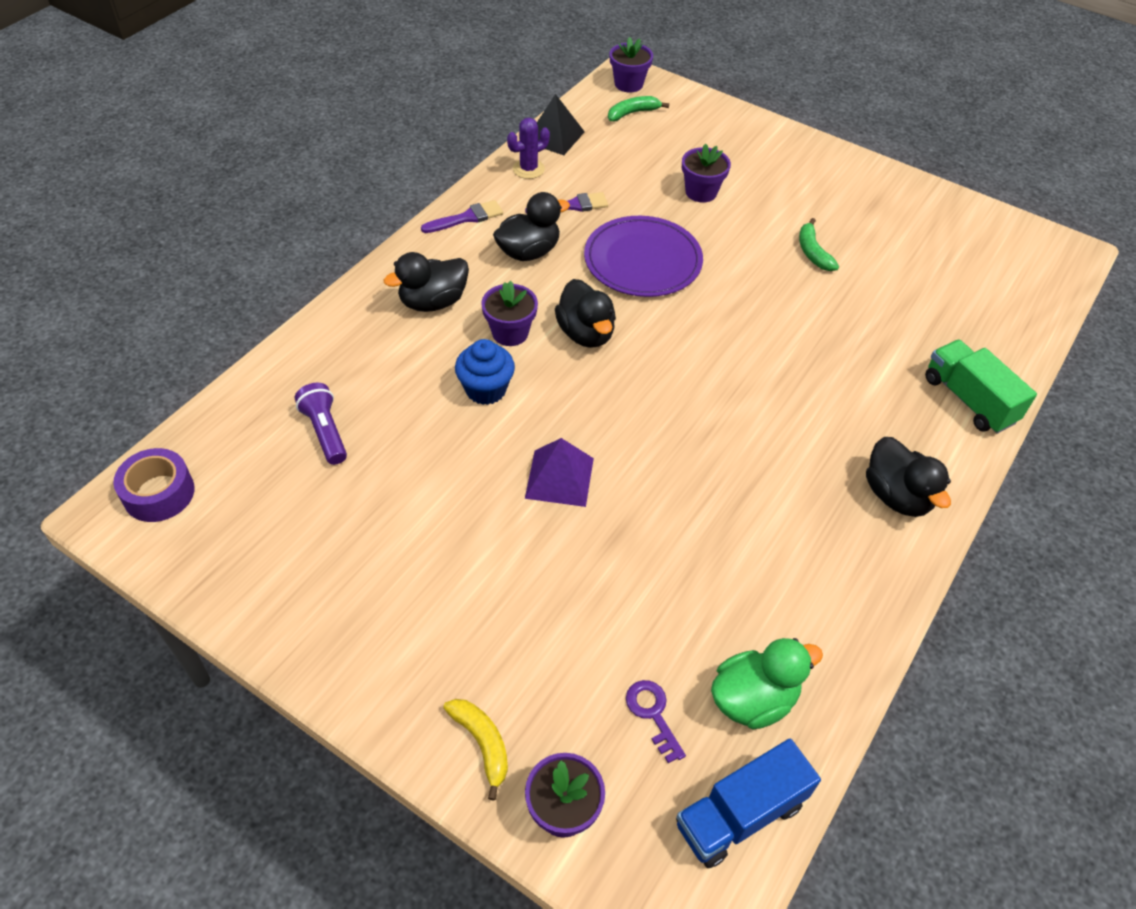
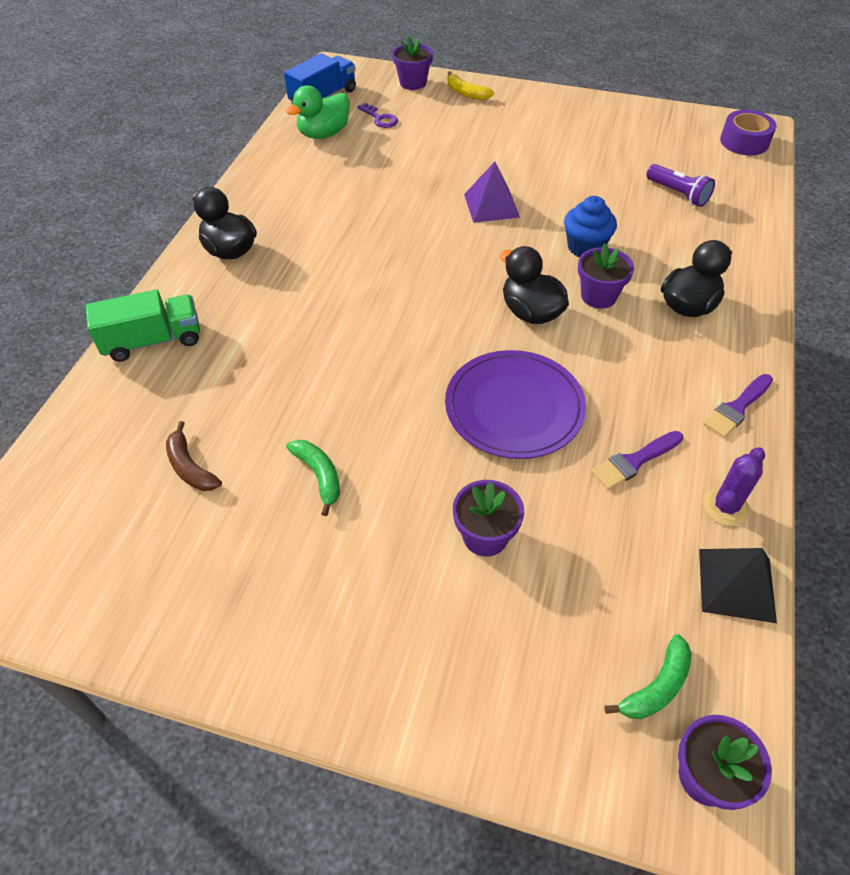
camera: 165 degrees right, 0 degrees up
(528, 252) = (640, 383): black duck -> none
(916, 282) = (190, 467): none -> brown banana
(968, 400) = (153, 341): green truck -> green truck turned 60 degrees counterclockwise

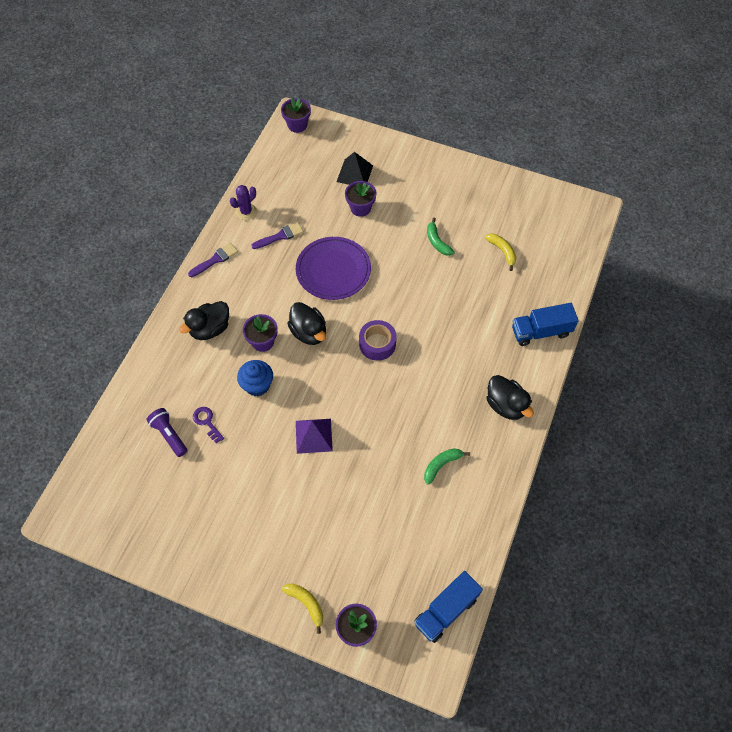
camera: 175 degrees left, 10 degrees up
(153, 341) = (541, 331): green truck -> blue truck
(190, 467) = (502, 251): brown banana -> yellow banana
(324, 134) = (444, 546): green duck -> none
(380, 118) = (392, 567): purple key -> purple key (207, 422)
(656, 687) = (305, 150): green banana -> green banana (441, 465)
(736, 585) = (257, 181): black pyramid -> black pyramid (354, 173)
(744, 142) = (83, 497): purple tape -> purple tape (377, 344)

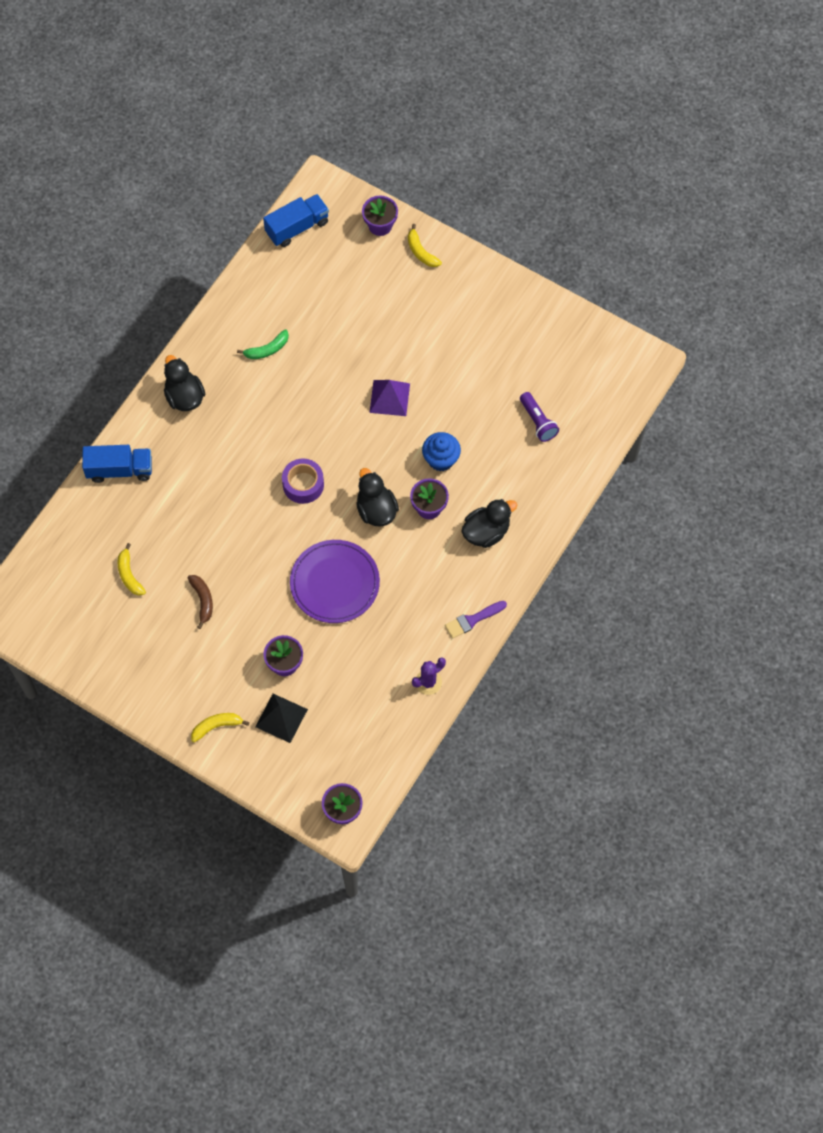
camera: 170 degrees left, 5 degrees up
(207, 422) = (498, 429): purple key -> none
(280, 236) = (390, 640): purple brush -> none
(401, 161) = (216, 726): none -> yellow banana
(437, 242) = (202, 600): green banana -> brown banana

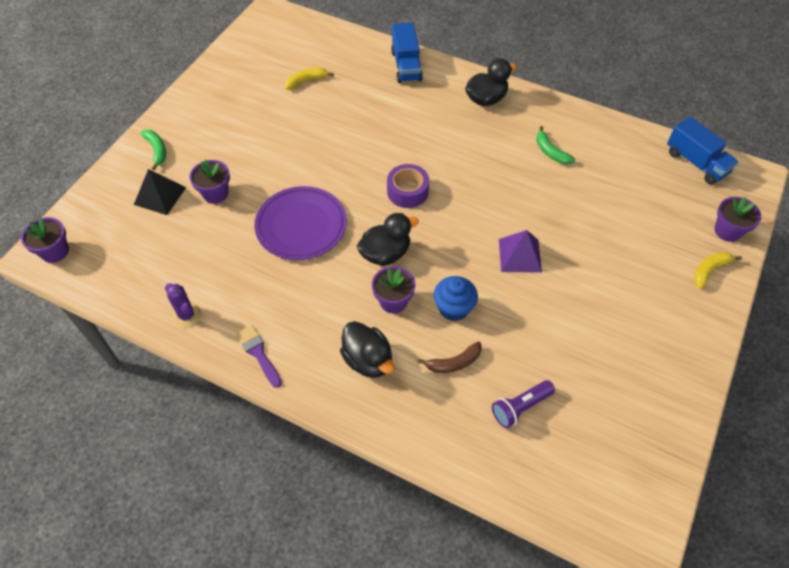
camera: 85 degrees right, 10 degrees down
(202, 600) = (281, 130): brown banana -> brown banana (454, 362)
(216, 726) = (157, 150): yellow banana -> green banana

